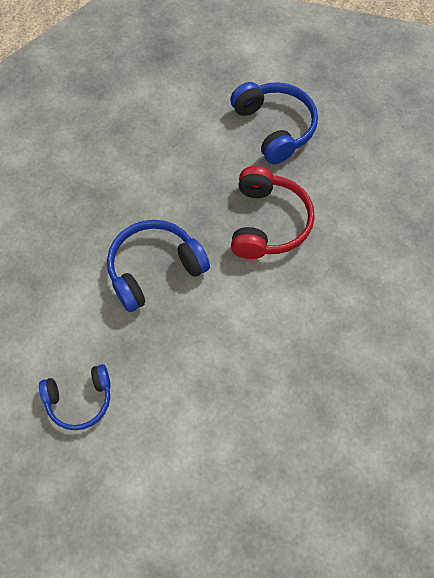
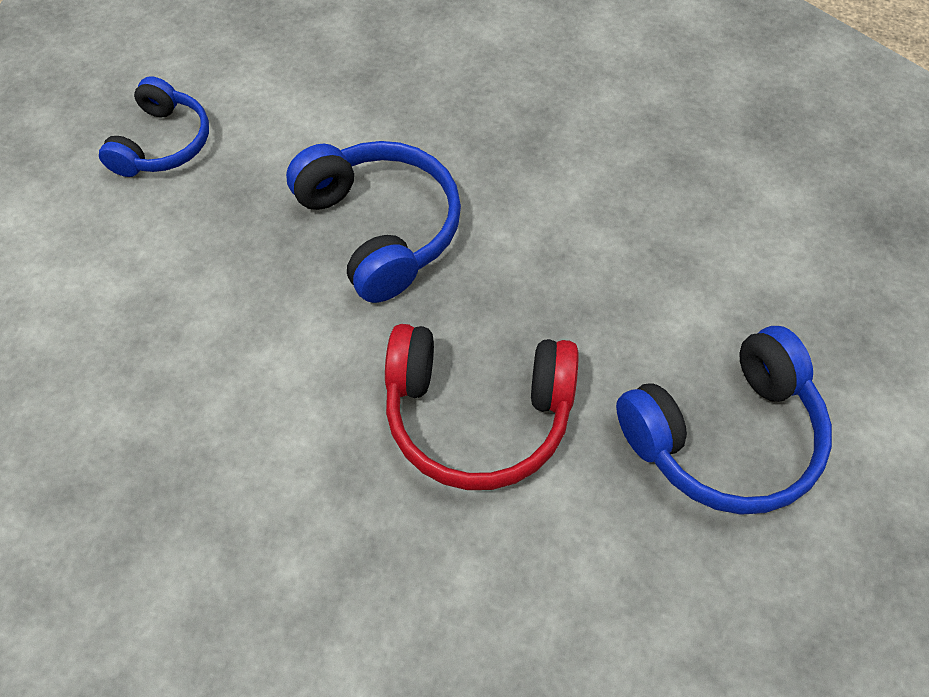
camera: 90 degrees right, 5 degrees down
(80, 400) = (163, 143): blue headphones -> blue headphones turned 150 degrees counterclockwise

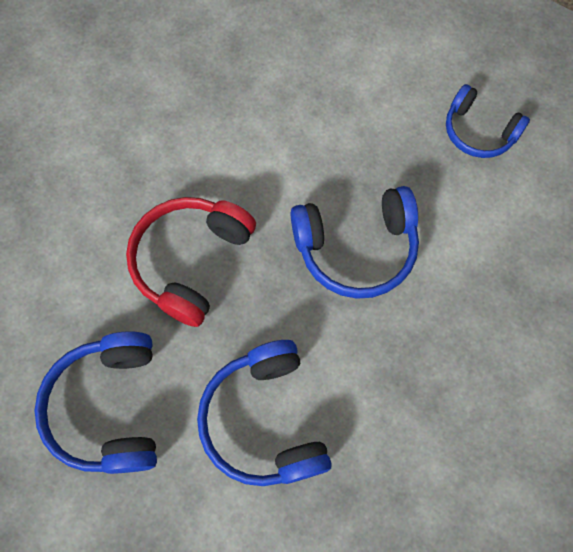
camera: 110 degrees right, 10 degrees up
(643, 259) = (264, 420): none -> blue headphones

